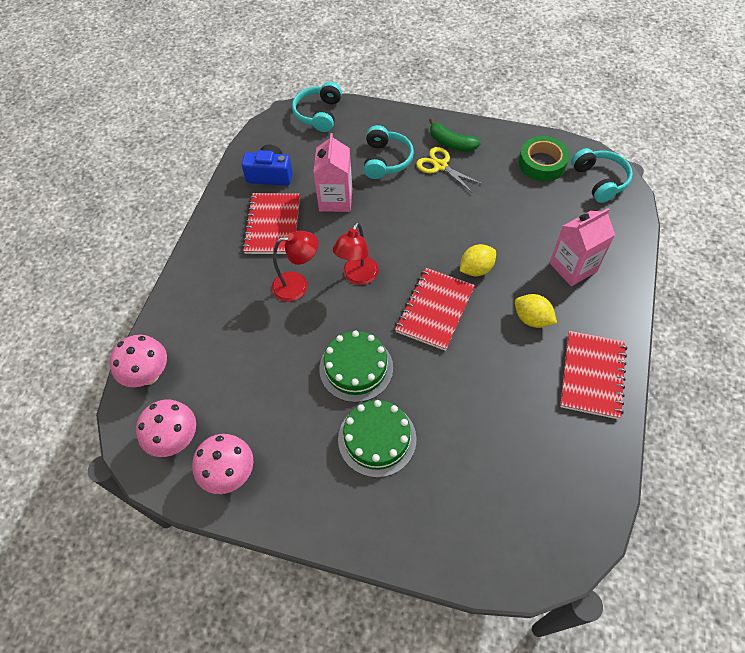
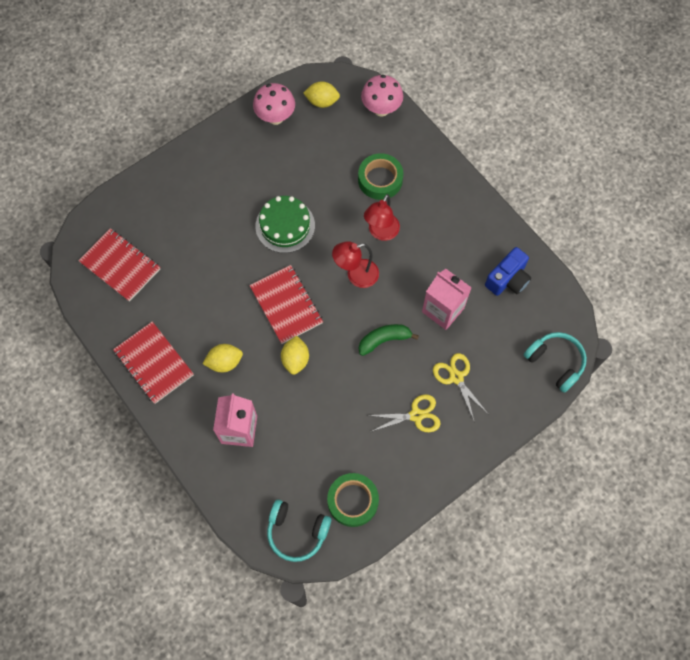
camera: 125 degrees right, 10 degrees up
(175, 440) = (322, 102): pink mushroom -> yellow lemon
(239, 322) = (380, 180): none -> green tape
(273, 225) = (451, 250): red notebook -> red notebook (120, 265)
(357, 277) = (356, 275): red lamp -> red lamp turned 75 degrees counterclockwise
(377, 439) = (228, 205): green cake -> none
(386, 160) = (456, 377): turquoise headphones -> yellow scissors
(451, 143) = (435, 445): green banana -> green banana (384, 340)

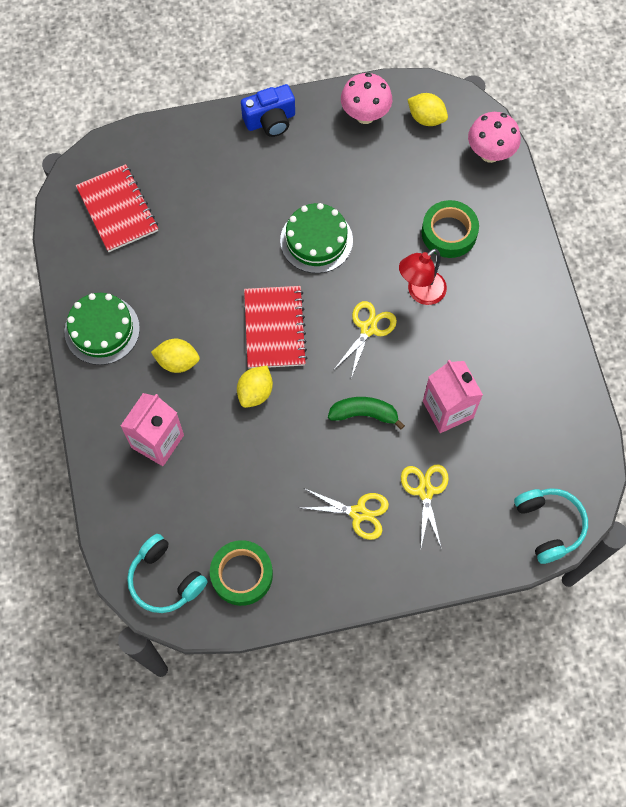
camera: 25 degrees right, 0 degrees up
(154, 363) = (102, 330): red notebook -> green cake
(356, 275) = (368, 328): red lamp -> yellow scissors
(507, 279) = (540, 407): blue camera -> blue camera (270, 120)

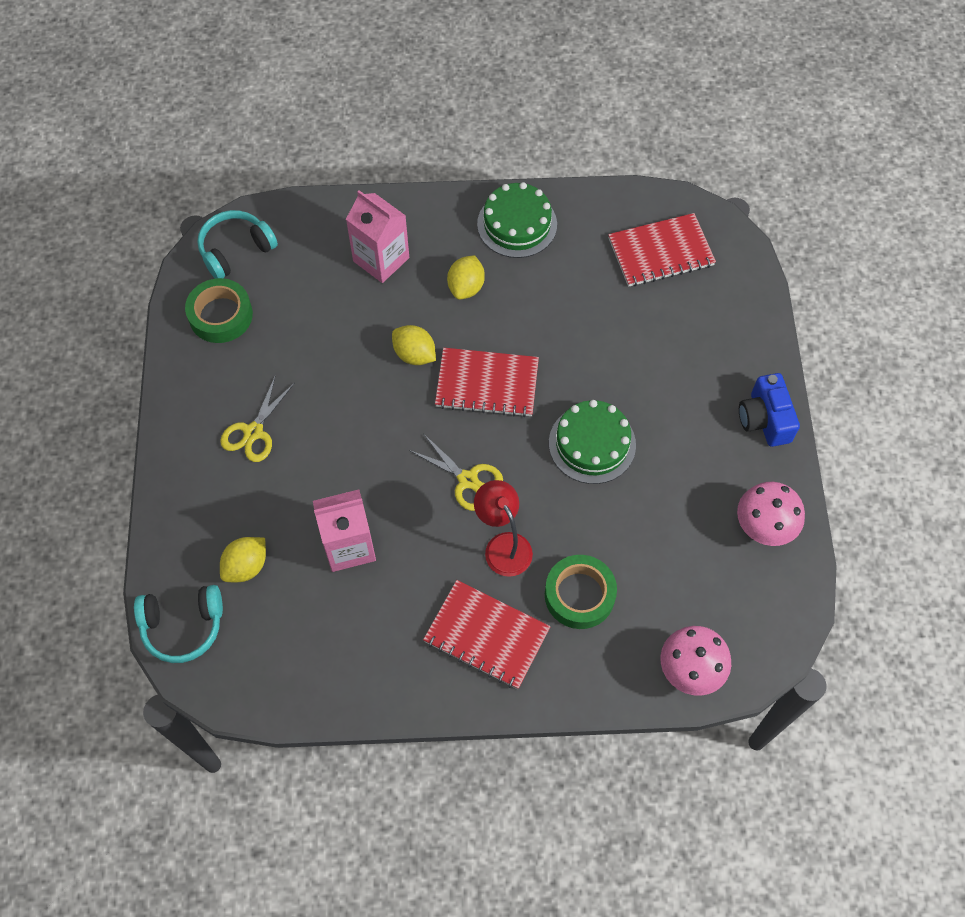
camera: 100 degrees right, 5 degrees down
(364, 414) = (364, 457): green banana -> none
(425, 491) = (259, 503): yellow scissors -> none
(426, 118) = (752, 601): yellow lemon -> yellow lemon (246, 566)
(498, 293) = (486, 635): none -> red notebook

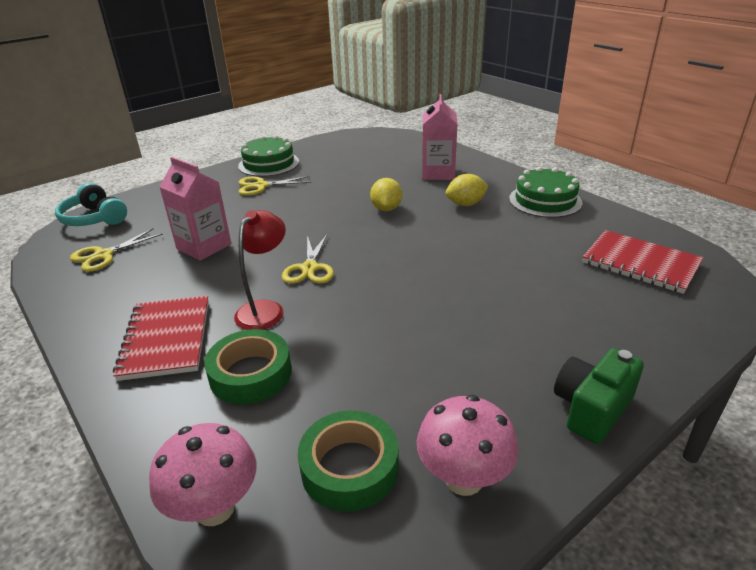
camera: 55 degrees right, 30 degrees down
(221, 315) = (329, 151): green tape -> green tape (349, 467)
(236, 250) = (377, 139): turquoise headphones -> none
(246, 566) = (157, 220): yellow lemon -> none
(287, 641) = (104, 255): none -> yellow scissors
(487, 384) = (402, 242): red notebook -> none
(592, 444) = (414, 310): green cake -> green cake (268, 164)
(764, 419) = (592, 408): blue camera -> green camera

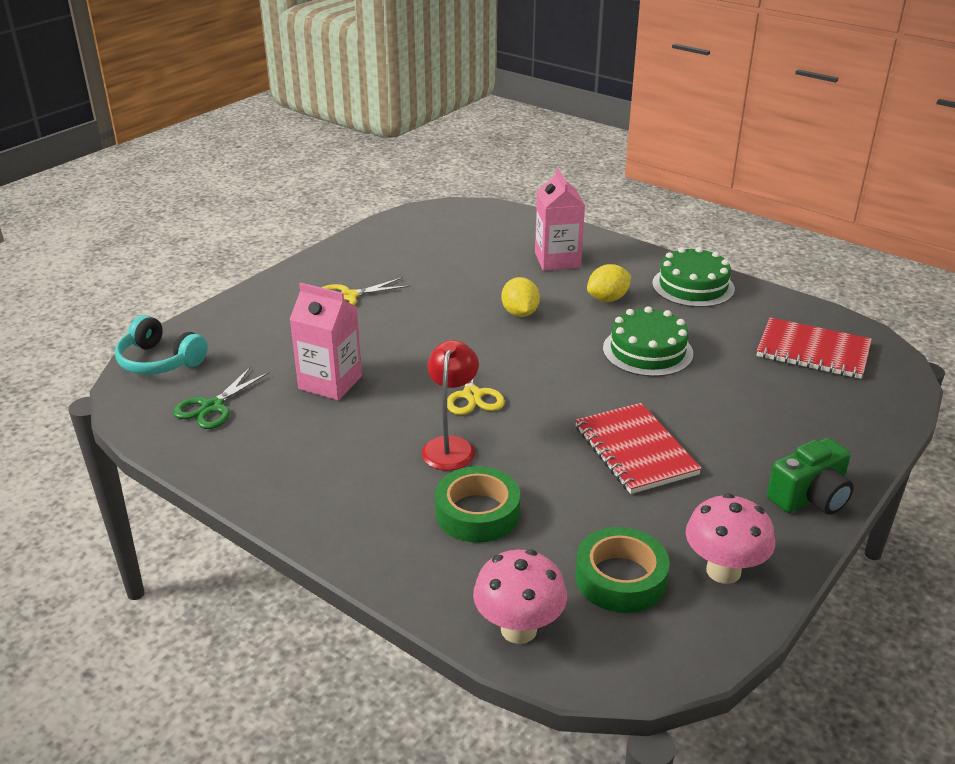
camera: 15 degrees left, 0 degrees up
(104, 255) = (212, 407): yellow scissors -> green scissors
(166, 339) = (362, 491): red notebook -> red notebook (635, 450)
(268, 164) = (338, 263): green cake -> green cake (647, 351)
(592, 408) = (810, 497): green camera -> green camera turned 150 degrees counterclockwise

